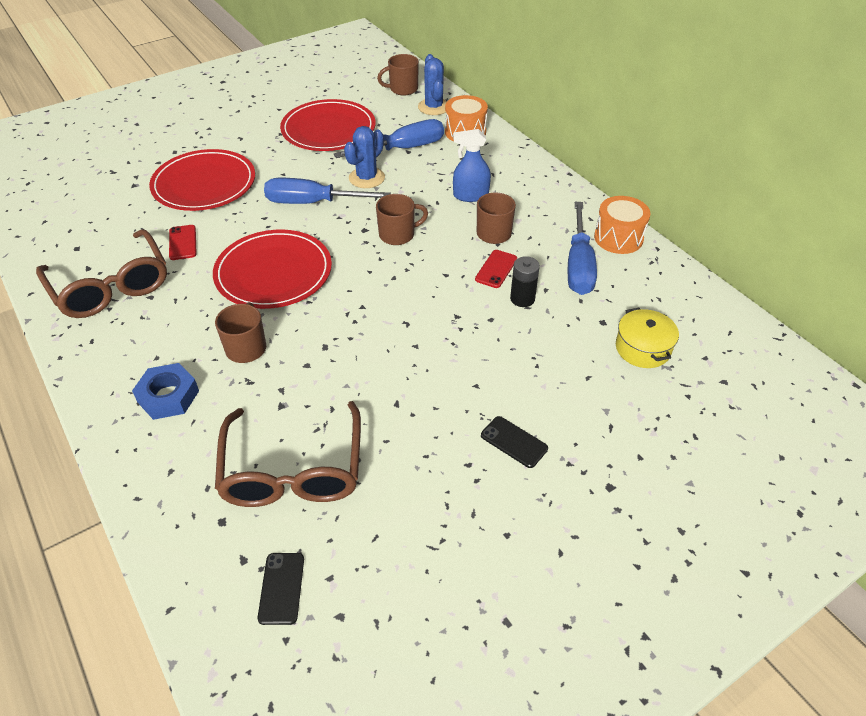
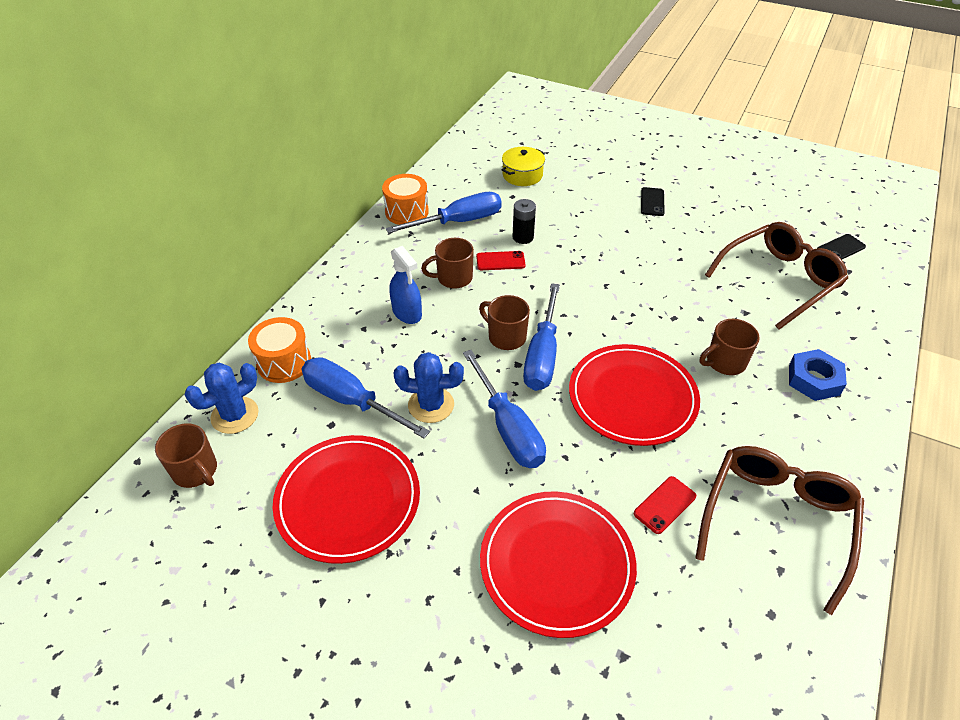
camera: 120 degrees left, 0 degrees up
(360, 245) = (542, 355): none -> blue screwdriver

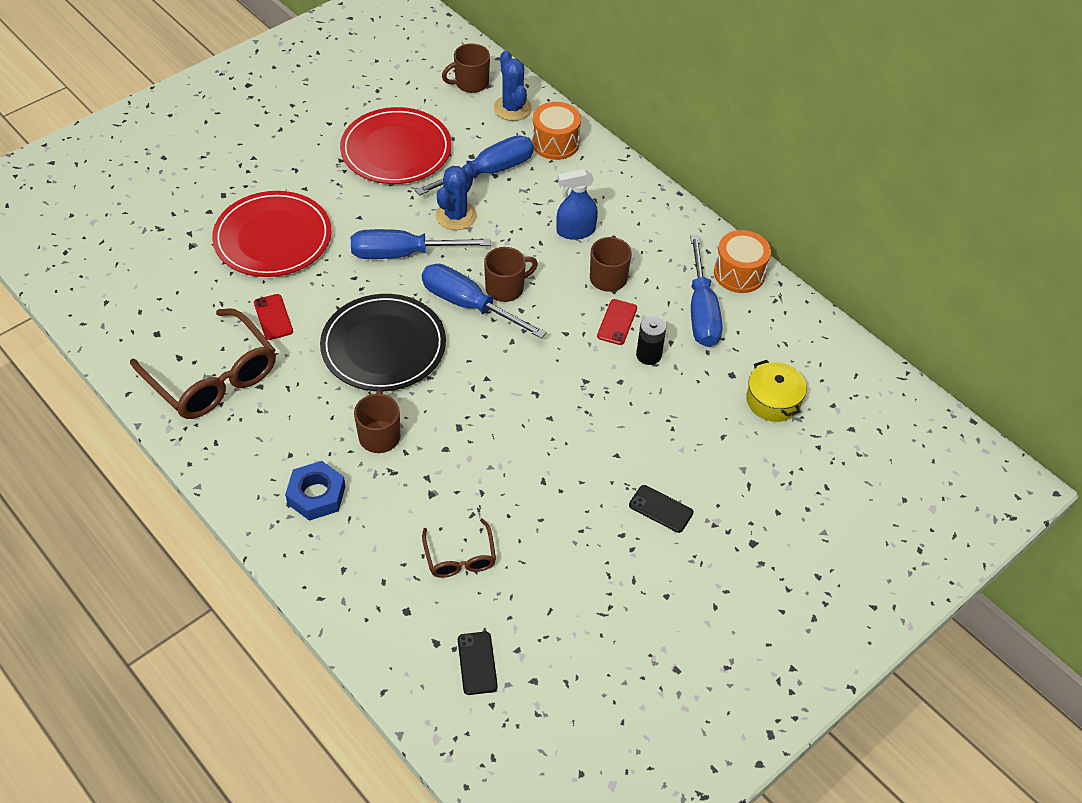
camera: 110 degrees right, 5 degrees up
(632, 397) = (383, 346): red plate -> black plate
(780, 280) = (460, 558): brown glasses -> brown glasses, size x0.52

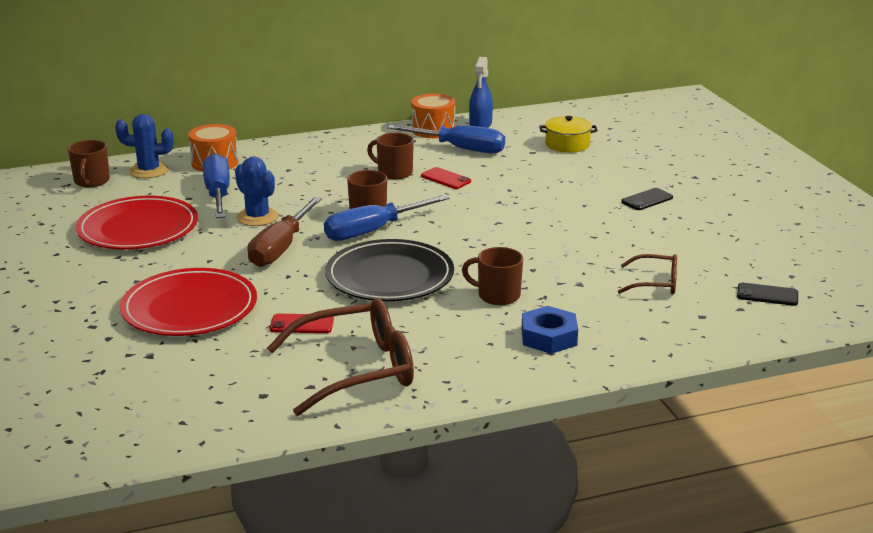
camera: 65 degrees left, 25 degrees down
(403, 254) = (281, 248): blue screwdriver -> brown screwdriver
(575, 231) = (329, 174): blue spray bottle -> blue spray bottle (480, 124)
(648, 355) = (490, 174): black battery -> none

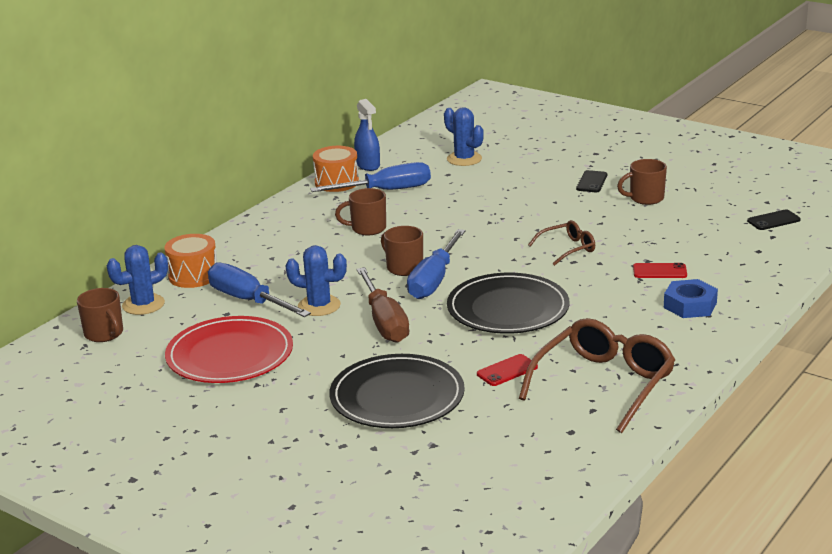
camera: 35 degrees left, 0 degrees up
(189, 308) = (397, 397): red plate -> black plate
(446, 179) = (418, 219): red phone -> red phone (659, 271)
(497, 295) = (608, 291): brown mug -> brown mug (645, 198)
(567, 144) = (464, 159): yellow pot -> blue cactus
(656, 283) = (695, 240): brown glasses -> brown glasses (568, 249)

